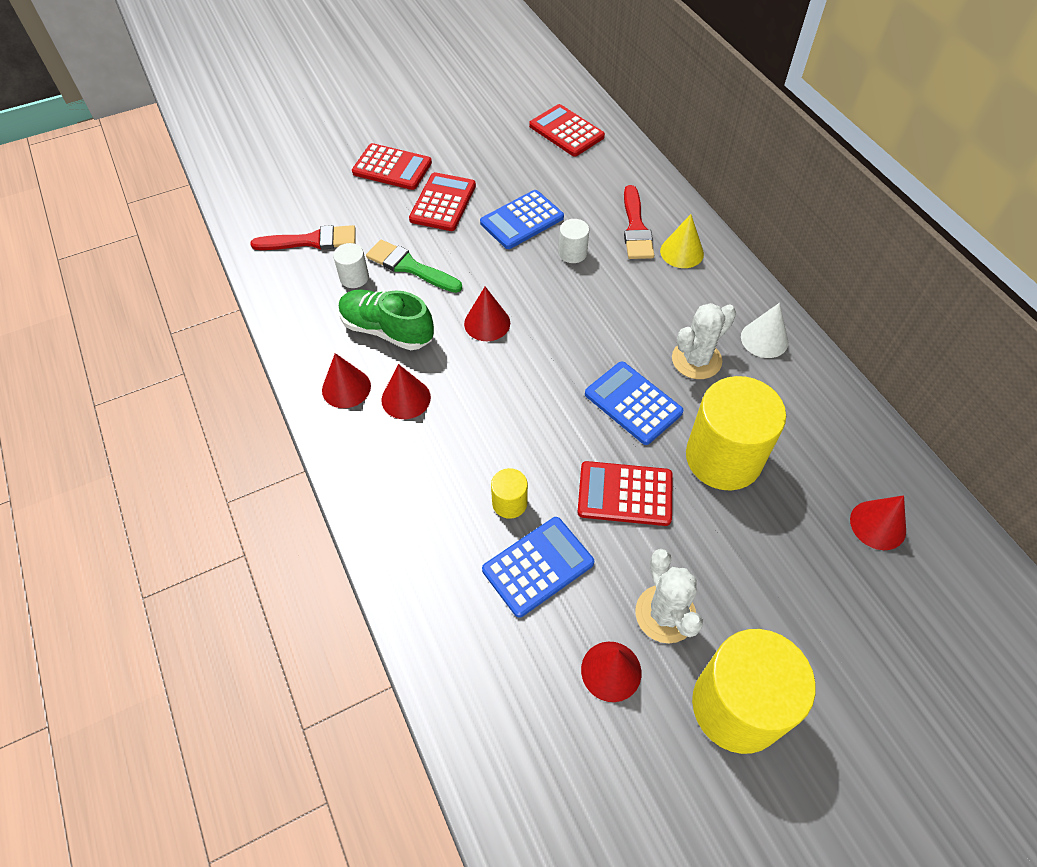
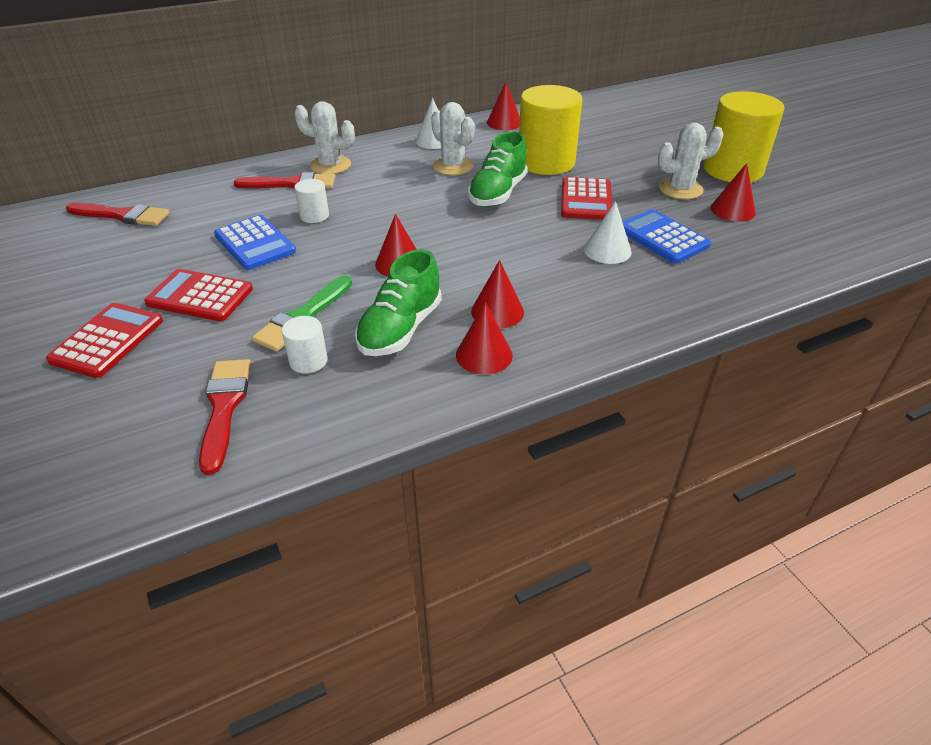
camera: 90 degrees left, 15 degrees down
(509, 503) = (607, 250): yellow cylinder -> white cone
(566, 131) = (123, 215): red calculator -> red brush
(633, 403) = (498, 193): blue calculator -> green shoe
(682, 252) = (330, 165): yellow cone -> white cactus
(878, 525) = (589, 120): red cone -> red cone (504, 122)

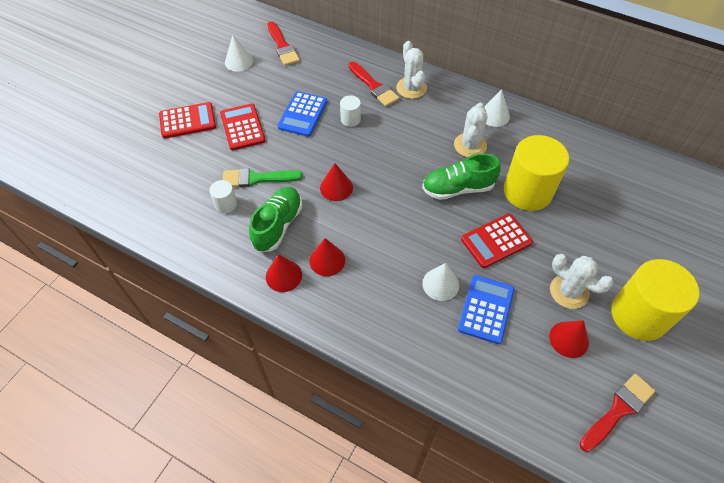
camera: 55 degrees right, 15 degrees up
(83, 256) = (238, 61): none -> white cone
(224, 407) = (174, 196): red brush -> red brush (618, 410)
(400, 329) = (278, 225): green shoe -> green shoe turned 120 degrees clockwise
(504, 122) = (563, 136): red cone -> none

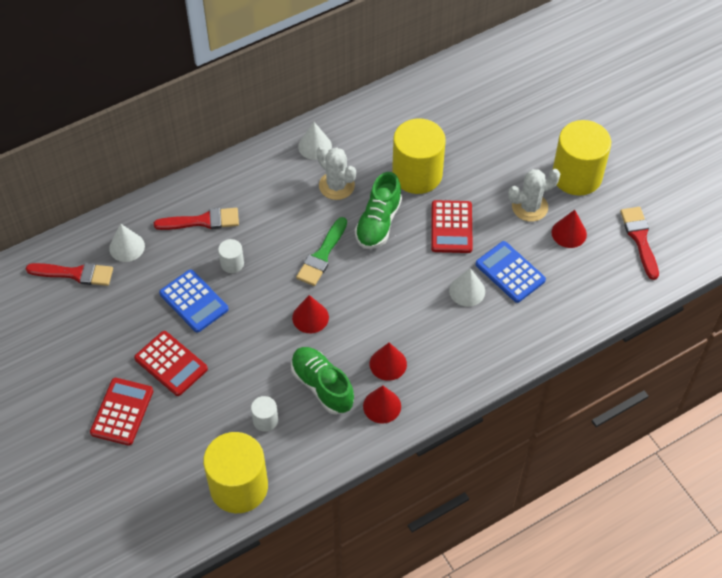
camera: 60 degrees left, 0 degrees up
(158, 216) = (239, 487): none -> yellow cylinder
(238, 61) = (65, 326): white cone -> white cone (127, 247)
(242, 127) = (171, 364): red calculator -> red calculator turned 150 degrees counterclockwise
(257, 178) = (251, 379): green brush -> green brush (322, 255)
(411, 88) = (229, 191): white cactus -> none

